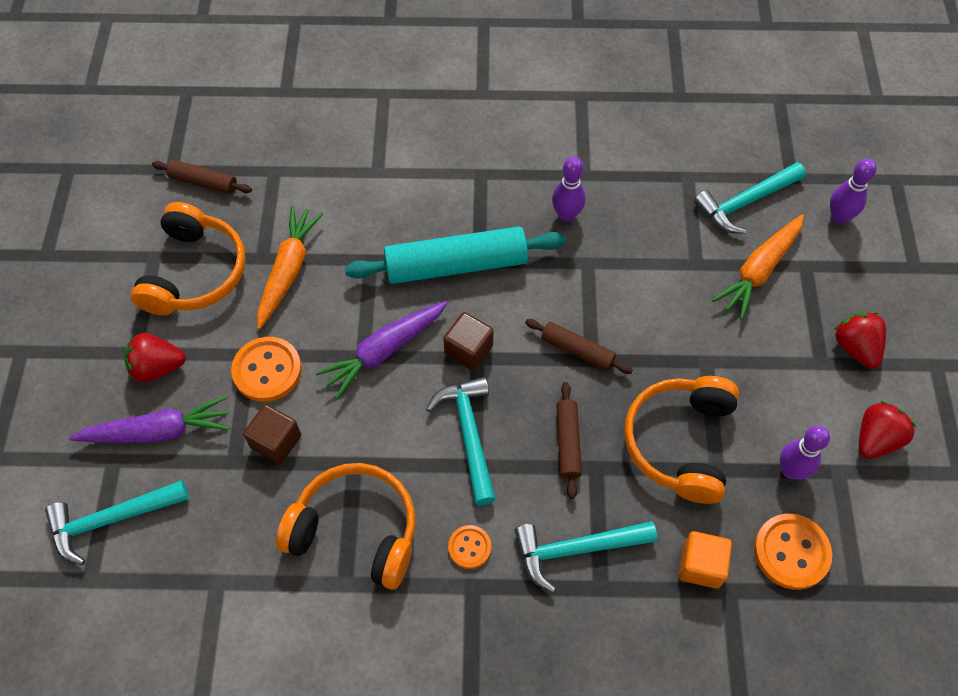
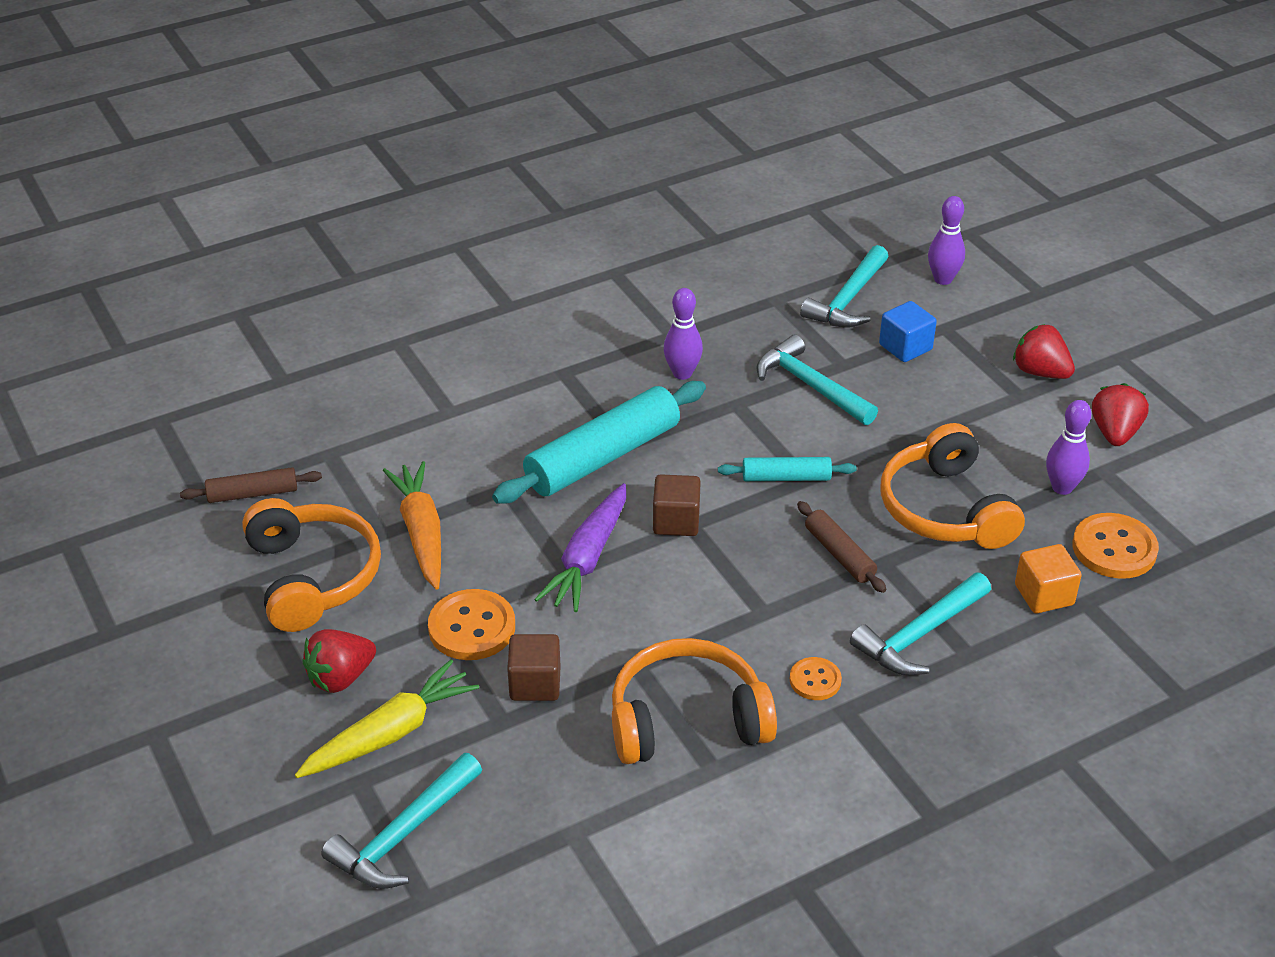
camera: 30 degrees left, 20 degrees down
(158, 431) = (390, 733): purple carrot -> yellow carrot
(469, 435) = (736, 590): turquoise hammer -> turquoise hammer (810, 386)
(577, 350) = (786, 477): brown rolling pin -> turquoise rolling pin
(759, 270) = (905, 347): orange carrot -> blue cube

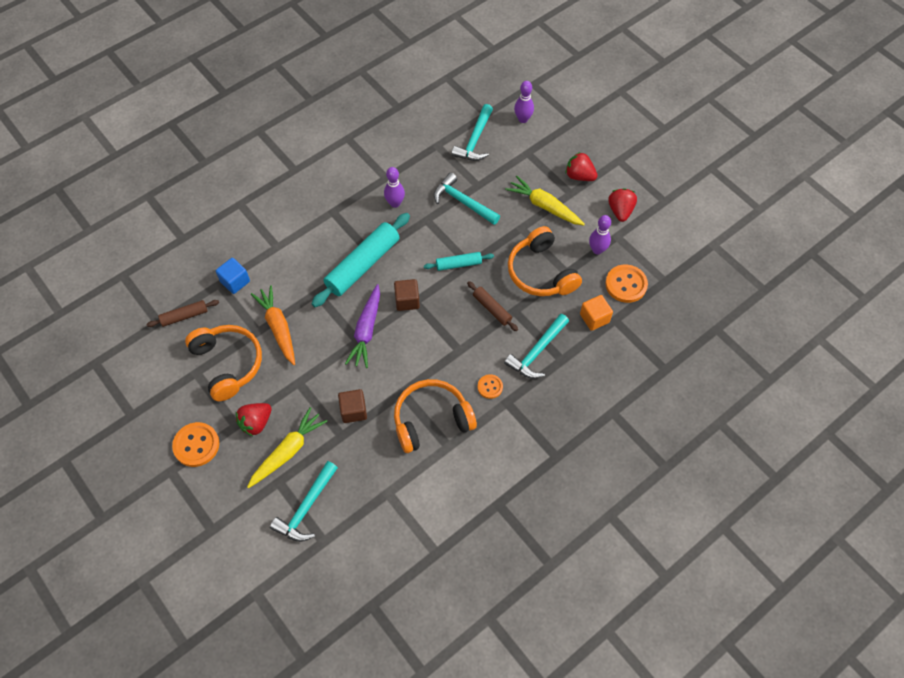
camera: 10 degrees left, 20 degrees up
(472, 627) = (316, 382): orange button -> orange button (196, 445)
(905, 347) = (508, 169): blue cube -> blue cube (235, 281)
(966, 409) = (544, 206): none -> yellow carrot

